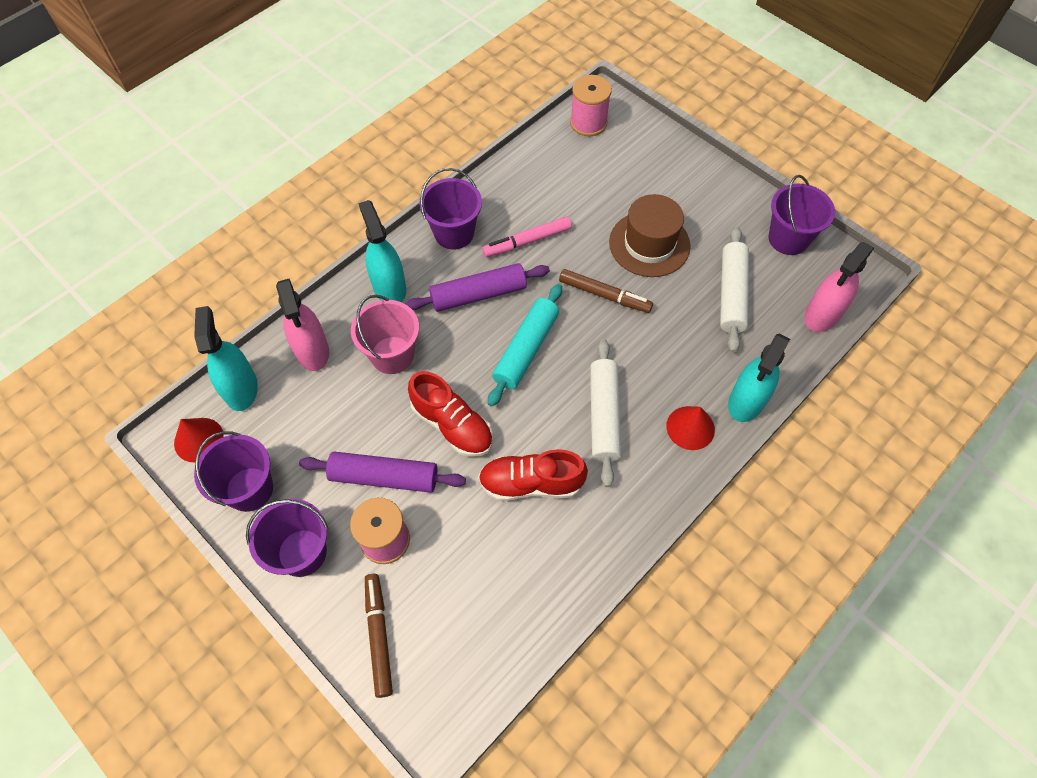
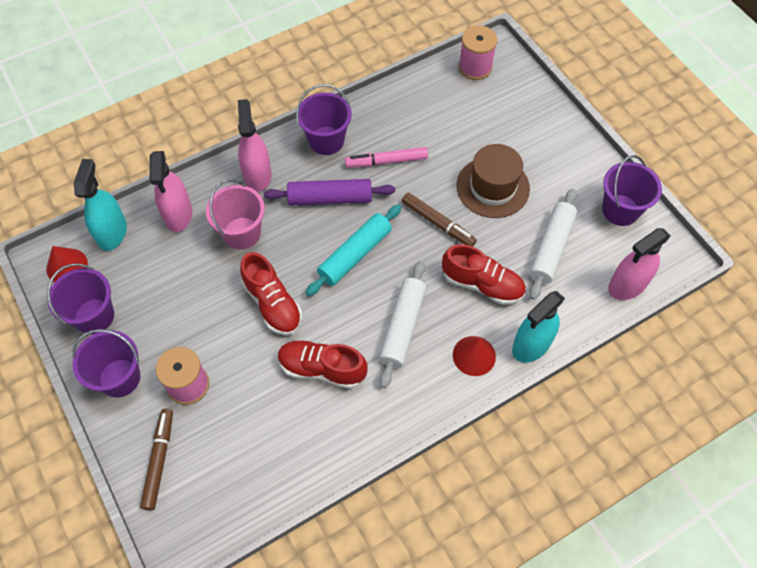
camera: 15 degrees right, 0 degrees up
(384, 477) = (203, 333): purple rolling pin -> none
(389, 287) = (257, 175): turquoise spray bottle -> pink spray bottle
(673, 349) = (482, 284): none -> red shoe

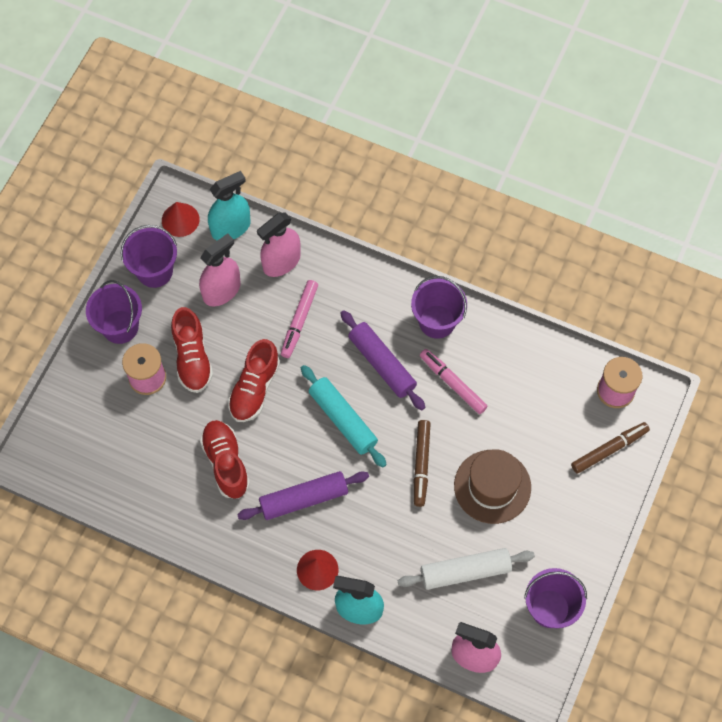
camera: 55 degrees right, 5 degrees up
(159, 461) = (78, 401): brown marker -> brown marker (609, 449)
(242, 233) = (299, 321): pink bucket -> pink marker
(257, 175) = (362, 293): pink spray bottle -> pink spray bottle (221, 291)
(355, 255) = (343, 419): turquoise rolling pin -> turquoise rolling pin turned 45 degrees clockwise
(402, 327) = (303, 499): white rolling pin -> purple rolling pin
(482, 284) = (388, 536): red shoe -> red shoe (192, 358)

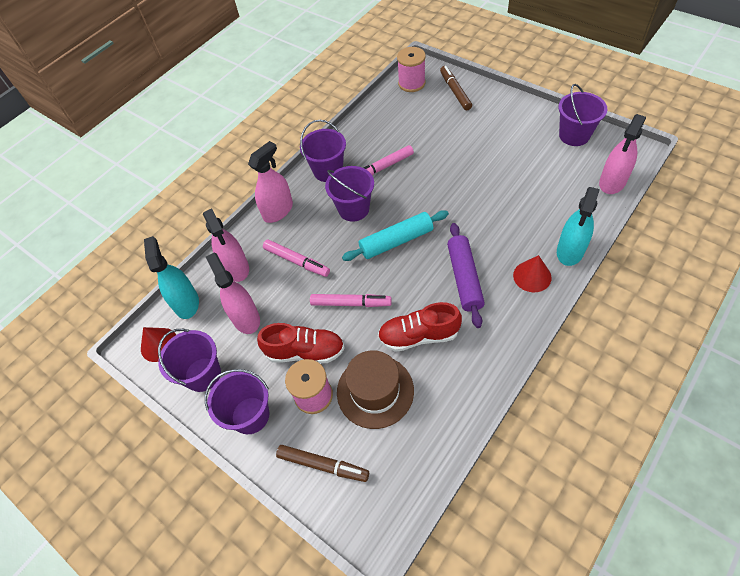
camera: 70 degrees left, 10 degrees down
(254, 388) = (350, 303): red shoe -> pink marker
(366, 282) = (278, 211): none -> pink spray bottle
(382, 364) = (353, 209): purple rolling pin -> purple bucket
(421, 464) = (447, 194): brown marker -> brown marker (323, 465)
(465, 571) = (541, 179): white rolling pin -> none
(492, 486) = (473, 155): brown hat -> brown hat (375, 391)

